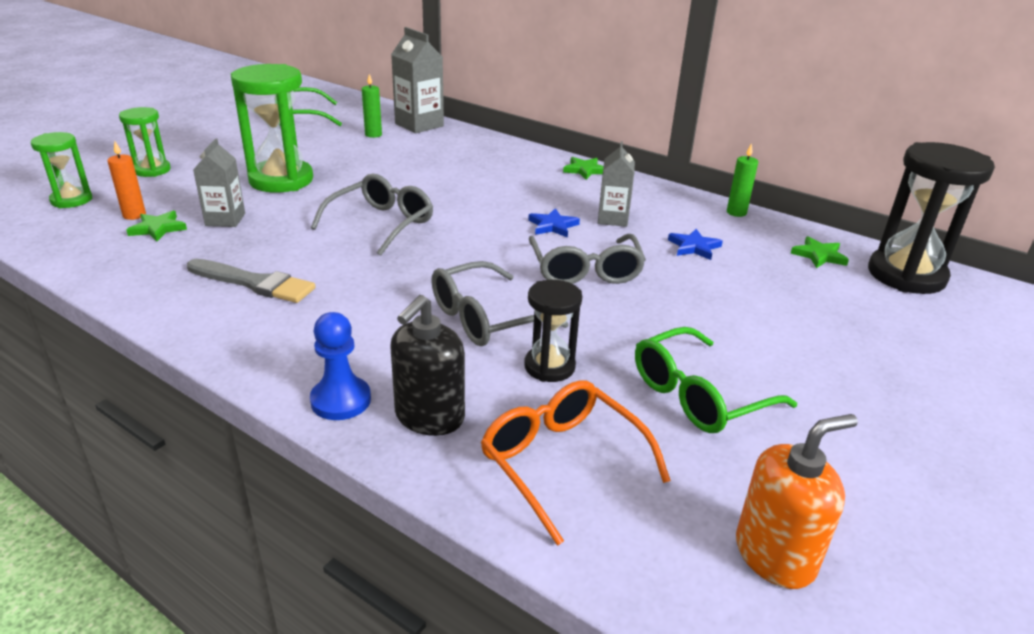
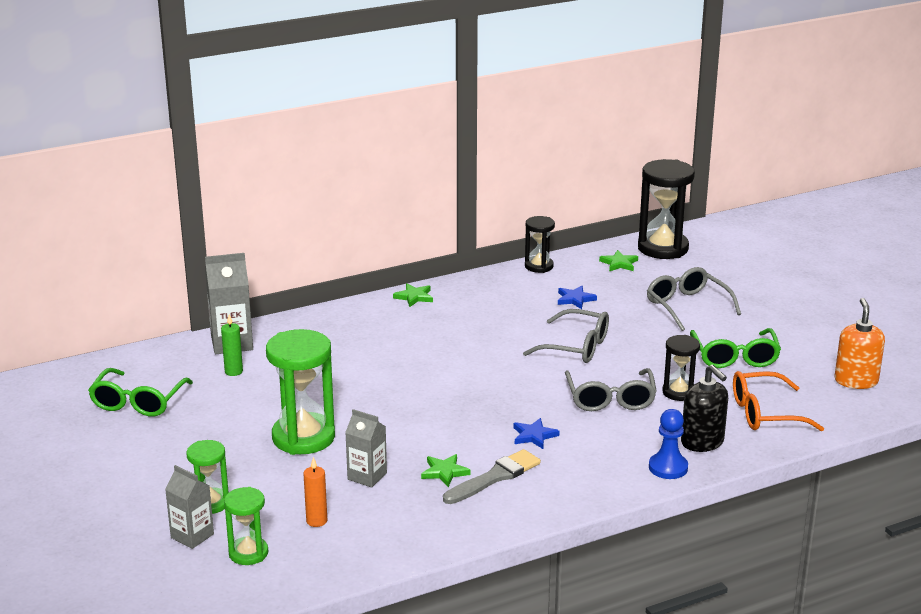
camera: 60 degrees left, 5 degrees down
(158, 228) = (357, 511): green star -> green star (444, 472)
(382, 223) = (437, 406): grey glasses -> grey glasses (687, 306)
(553, 226) = (501, 339): blue star -> blue star (534, 436)
(612, 219) = (509, 313): grey carton -> grey carton (192, 536)
(736, 212) = (539, 266): green candle -> black hourglass

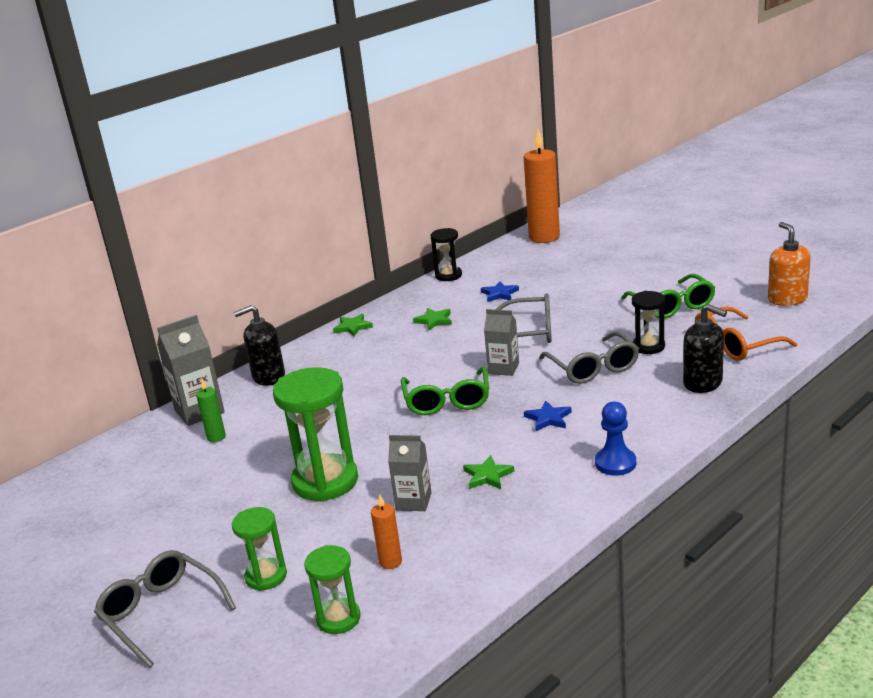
camera: 15 degrees left, 0 degrees up
(138, 402) = (131, 494): green glasses -> green glasses (447, 401)
(192, 536) = (265, 618): grey carton -> grey carton (503, 368)
(309, 326) = (268, 377): none -> black soap dispenser
(494, 477) = (539, 467): grey brush -> none
(619, 263) = (516, 257): green star -> green star (434, 321)
(663, 248) = (544, 237): black hourglass -> orange candle
(668, 467) = (691, 413): blue pawn -> blue pawn (615, 463)
(687, 306) = (599, 276): grey glasses -> grey glasses (161, 612)

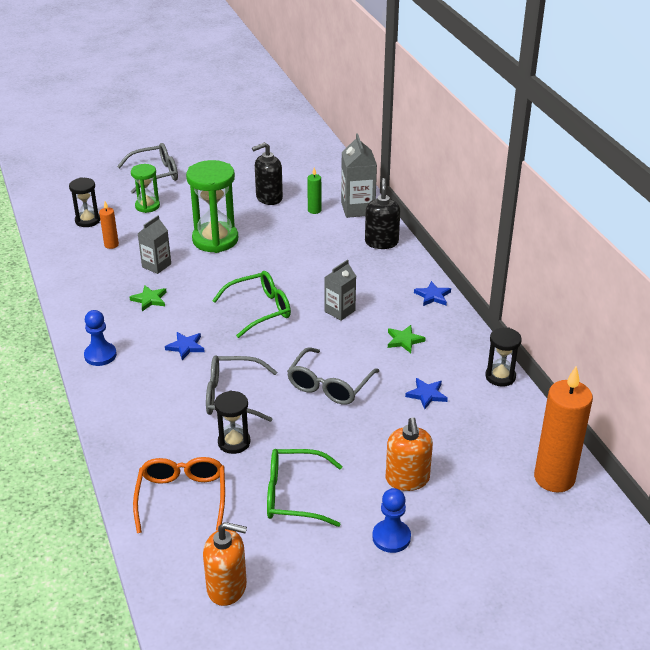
camera: 110 degrees right, 10 degrees up
(338, 618) = (87, 220): green hourglass -> black hourglass
(353, 327) = (432, 296): green star -> blue star
(447, 401) = (260, 309): green glasses -> green glasses turned 135 degrees clockwise
(503, 368) = (280, 350): grey carton -> grey carton (339, 311)
(603, 276) = (407, 479): none -> orange soap dispenser
(665, 266) = (391, 537): none -> blue pawn
(703, 383) = (145, 444): black soap dispenser -> black soap dispenser (269, 198)

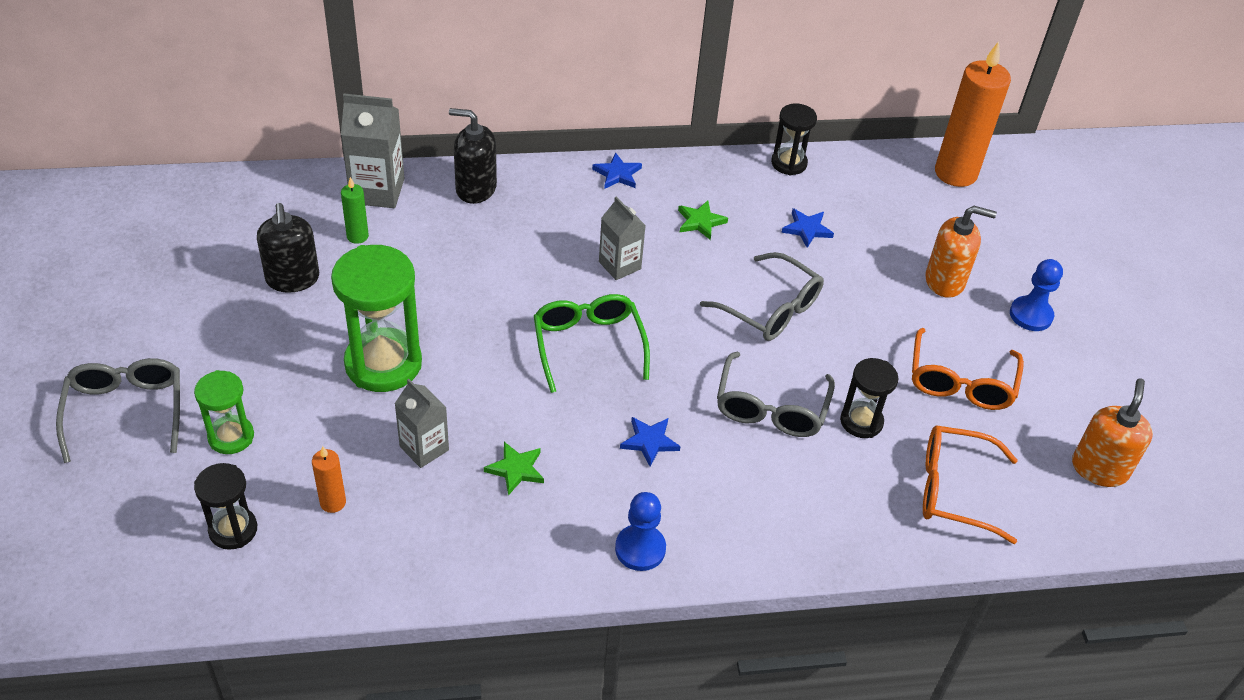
camera: 80 degrees left, 10 degrees up
(293, 495) = (960, 382): green glasses -> orange glasses

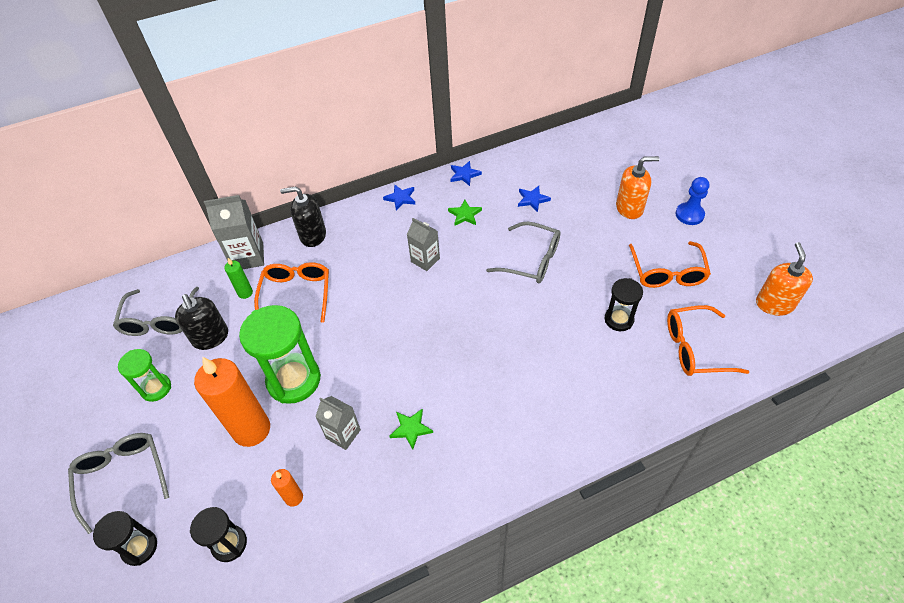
camera: 10 degrees left, 5 degrees up
(231, 437) = (205, 471): green hourglass -> green hourglass (156, 388)
(426, 257) = (296, 293): none -> orange glasses
(588, 344) = (425, 322): green glasses -> none
(640, 549) = (515, 460): blue pawn -> none
(649, 441) = (491, 378): blue star -> blue star (464, 174)
(771, 408) = (559, 329): grey glasses -> grey glasses (159, 320)
(789, 163) = (504, 159): black hourglass -> black hourglass (139, 547)
(955, 173) = (606, 136): orange candle -> orange candle (251, 429)

